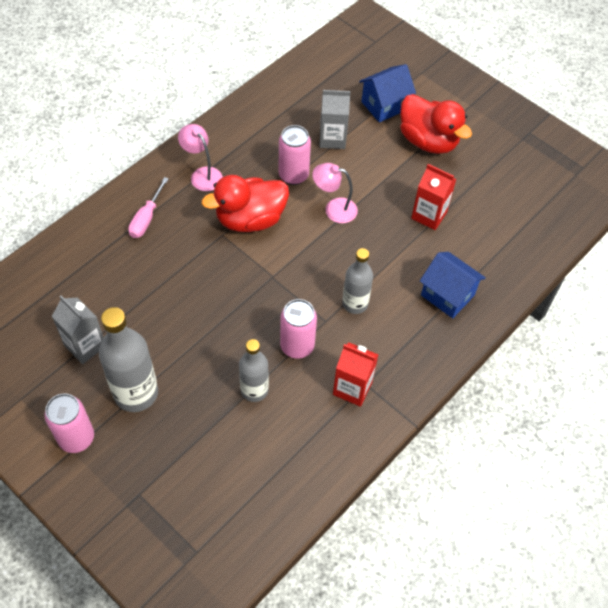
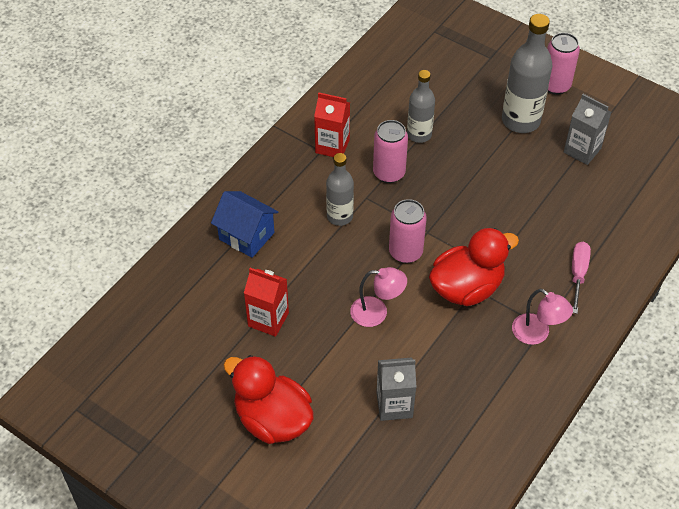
camera: 175 degrees right, 5 degrees down
(293, 175) = (431, 348): pink can -> pink can (405, 252)
(384, 105) = (334, 467): blue house -> none

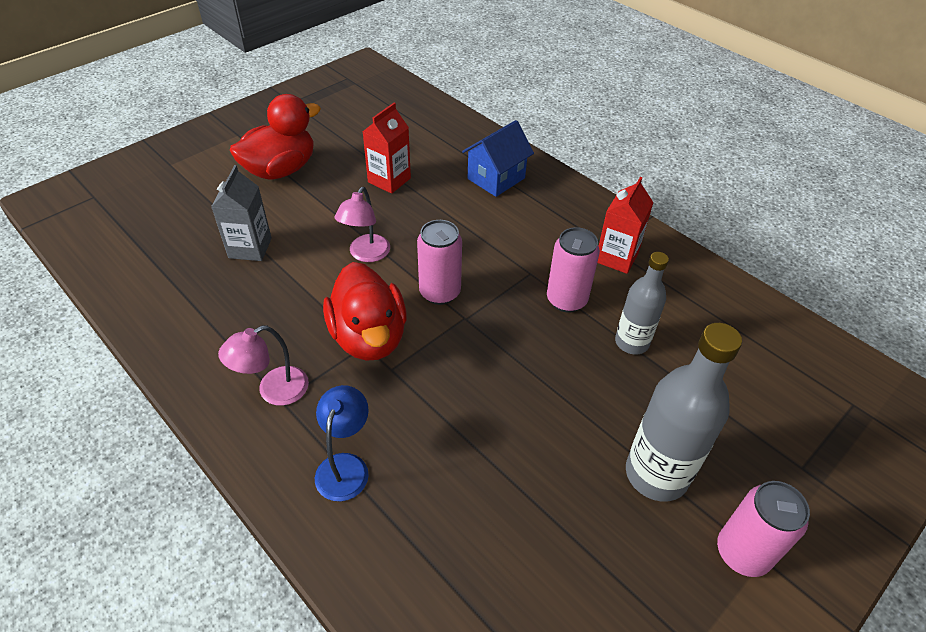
camera: 100 degrees right, 5 degrees down
(339, 216) = (506, 247): grey bottle -> none
(578, 274) = (345, 466): pink screwdriver -> blue lamp
(582, 150) = (584, 549): grey carton -> none

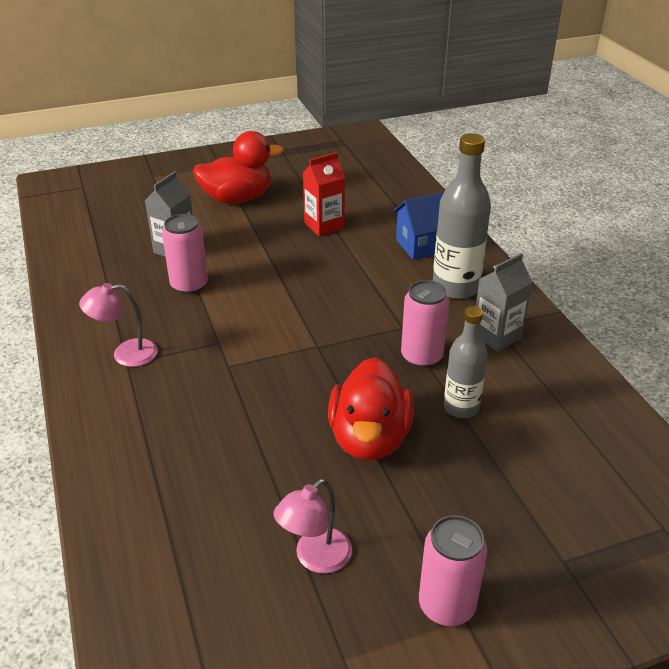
camera: 25 degrees right, 10 degrees down
(345, 466) = (144, 423): blue lamp -> none
(366, 254) = (265, 277): pink lamp -> pink lamp (315, 558)
(369, 337) = (226, 338): red duck -> red duck (369, 438)
(440, 292) = (309, 321): pink can -> pink can (189, 285)
(616, 257) = (496, 336): red carton -> grey carton
(656, 474) = (408, 517): grey bottle -> grey bottle (455, 287)

